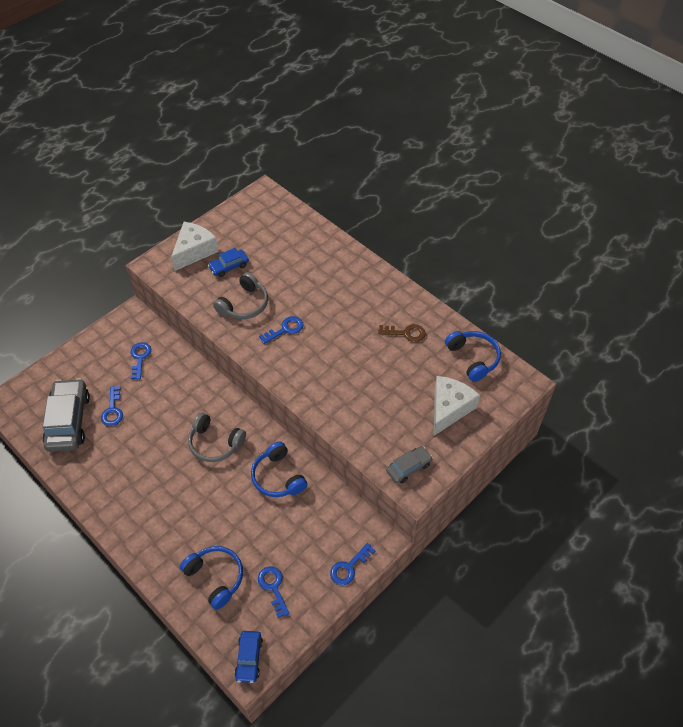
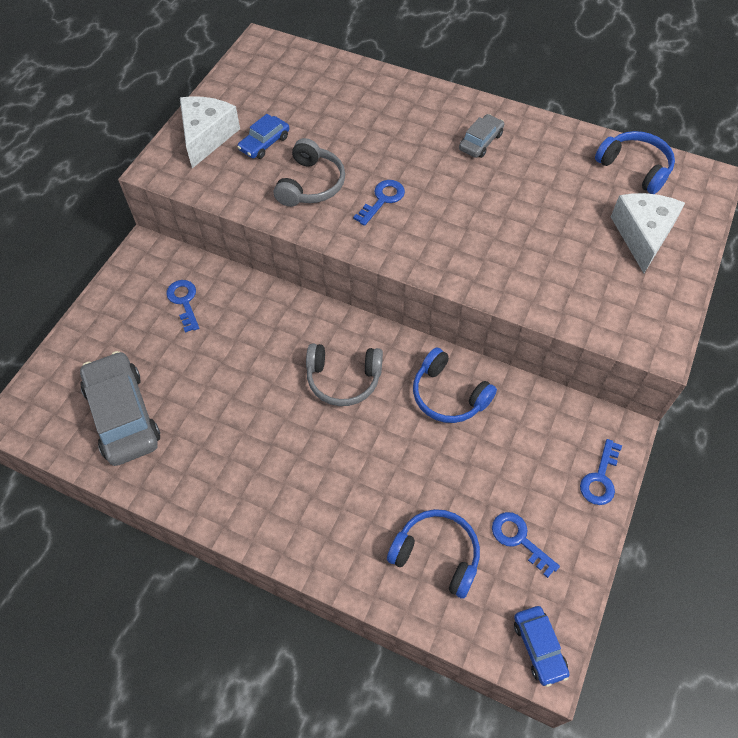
camera: 20 degrees left, 5 degrees up
(113, 410) = (180, 381): blue key -> none
(406, 333) = (537, 161): brown key -> none
(408, 467) = (637, 322): grey car -> grey car (480, 142)

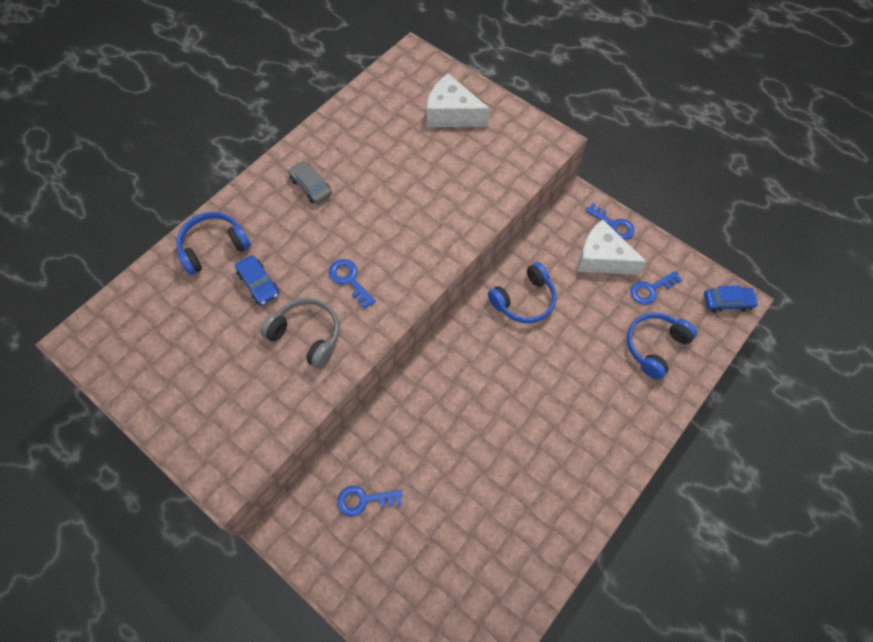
camera: 75 degrees left, 5 degrees up
(123, 415) = (479, 578): grey car -> none
(207, 137) = (198, 422): white cheese -> white cheese (602, 258)
(264, 143) = (233, 366): blue car -> blue car (258, 284)
(343, 379) = (489, 374): grey headphones -> none
(634, 168) = (383, 94): blue headphones -> blue headphones (214, 247)

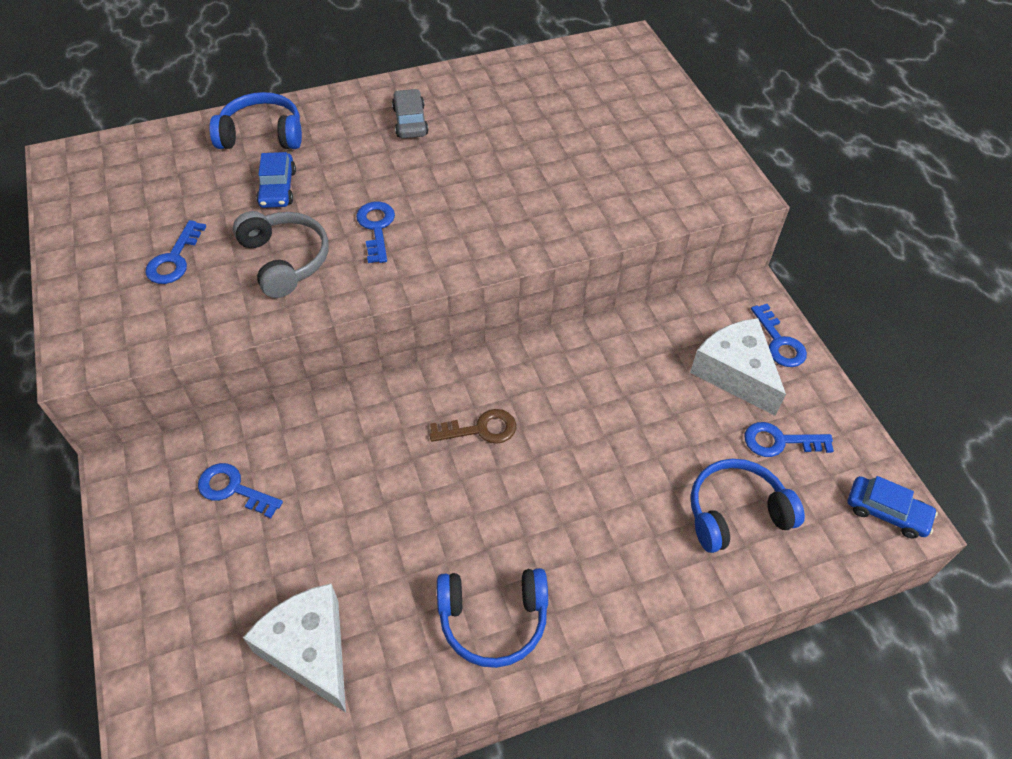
camera: 30 degrees right, 10 degrees down
(229, 375) = (174, 259): none -> blue key
(452, 114) = (630, 115): white cheese -> white cheese (310, 650)
(484, 374) = (481, 429): none -> brown key
(524, 300) = (594, 371): blue headphones -> blue headphones (493, 619)

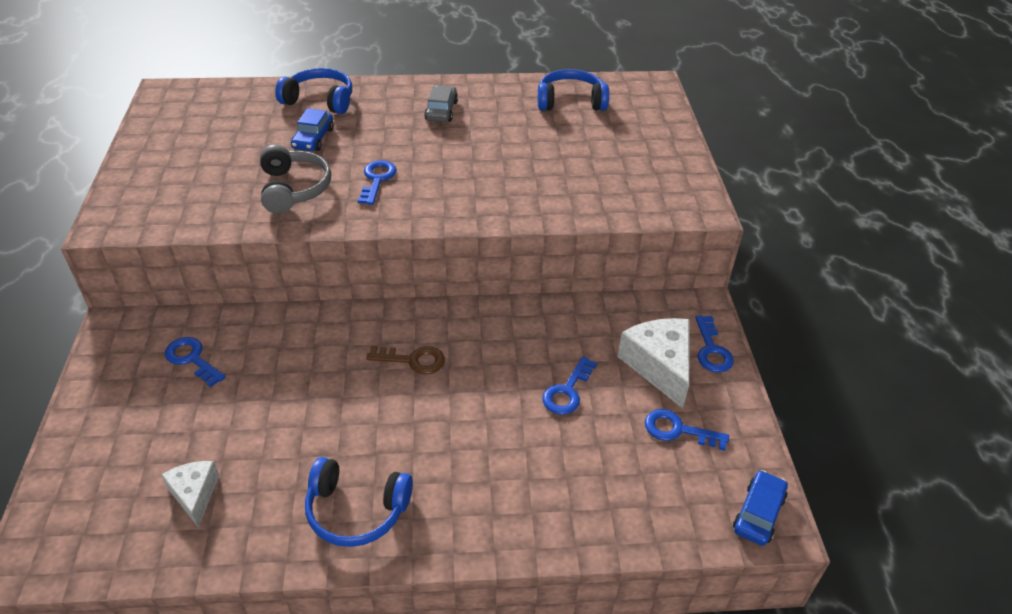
camera: 15 degrees right, 10 degrees down
(174, 259) = (210, 172): blue key -> blue key (567, 391)
(310, 650) = (195, 494): white cheese -> white cheese, size x0.60
(736, 512) = (612, 479): blue headphones -> blue headphones (570, 101)
(886, 512) = (758, 513): blue car -> blue car turned 105 degrees counterclockwise

